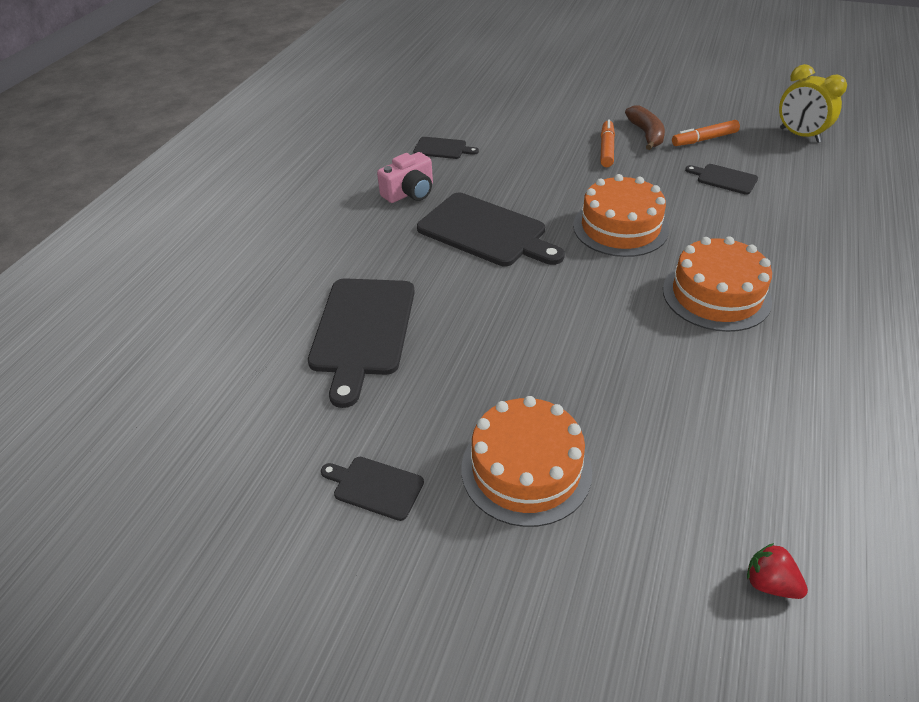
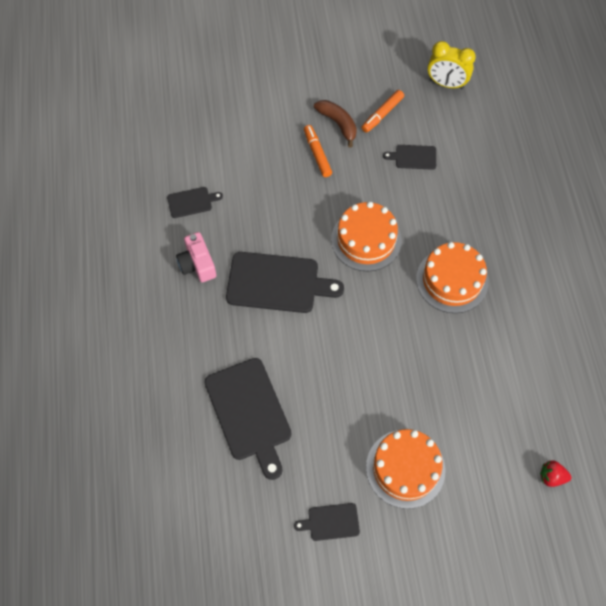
camera: 30 degrees left, 20 degrees up
(410, 192) = (197, 264): pink camera -> pink camera turned 135 degrees clockwise

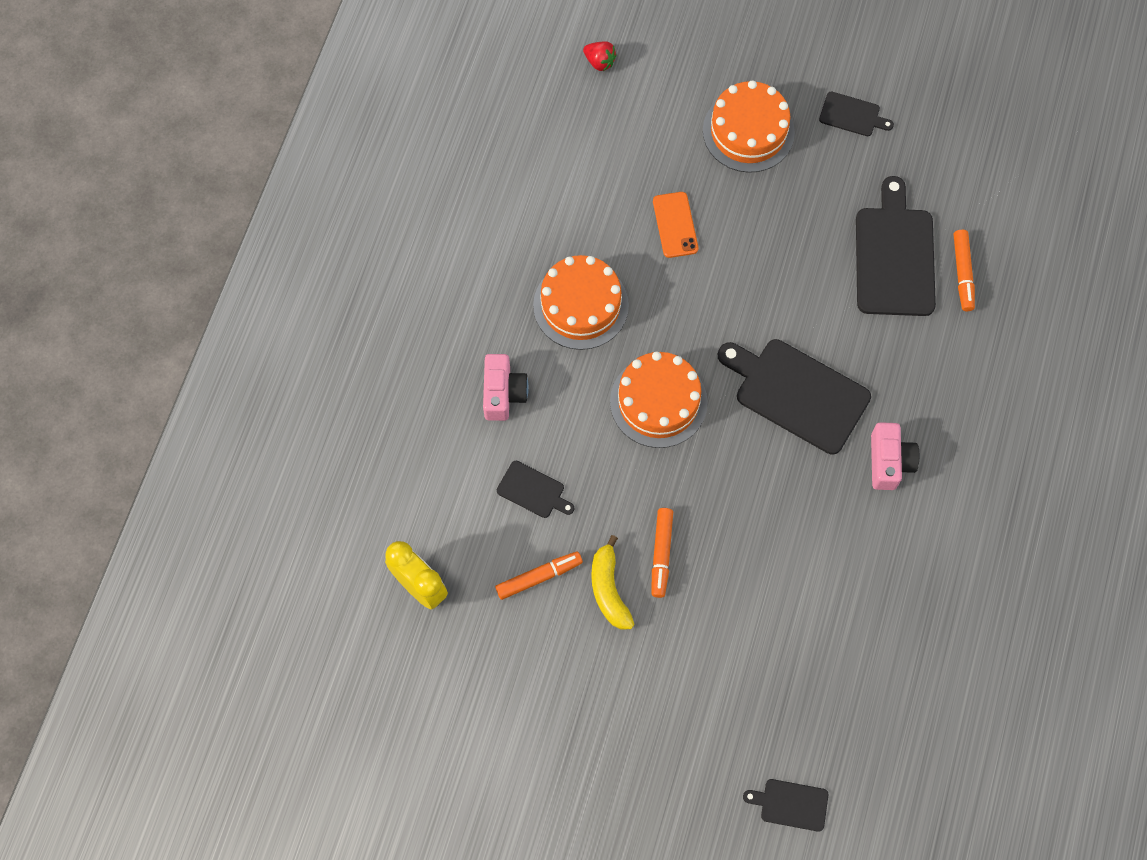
camera: 155 degrees left, 5 degrees up
(191, 202) = (864, 555): black cutting board -> black cutting board (791, 804)
(193, 422) = (962, 273): none -> orange marker
(338, 124) = (609, 589): brown banana -> yellow banana
(420, 366) = (675, 225): none -> orange phone
(466, 204) = (503, 393): none -> pink camera

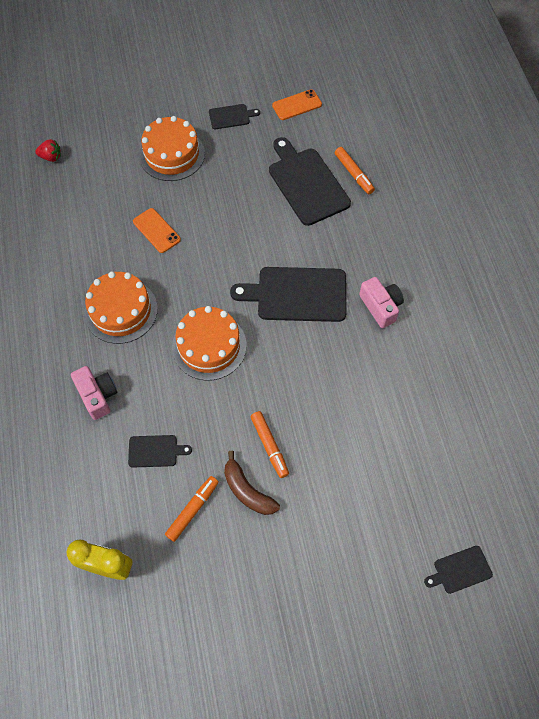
camera: 30 degrees left, 5 degrees down
(609, 589) = (247, 490): yellow banana -> brown banana
(947, 140) = (297, 105): none -> orange phone

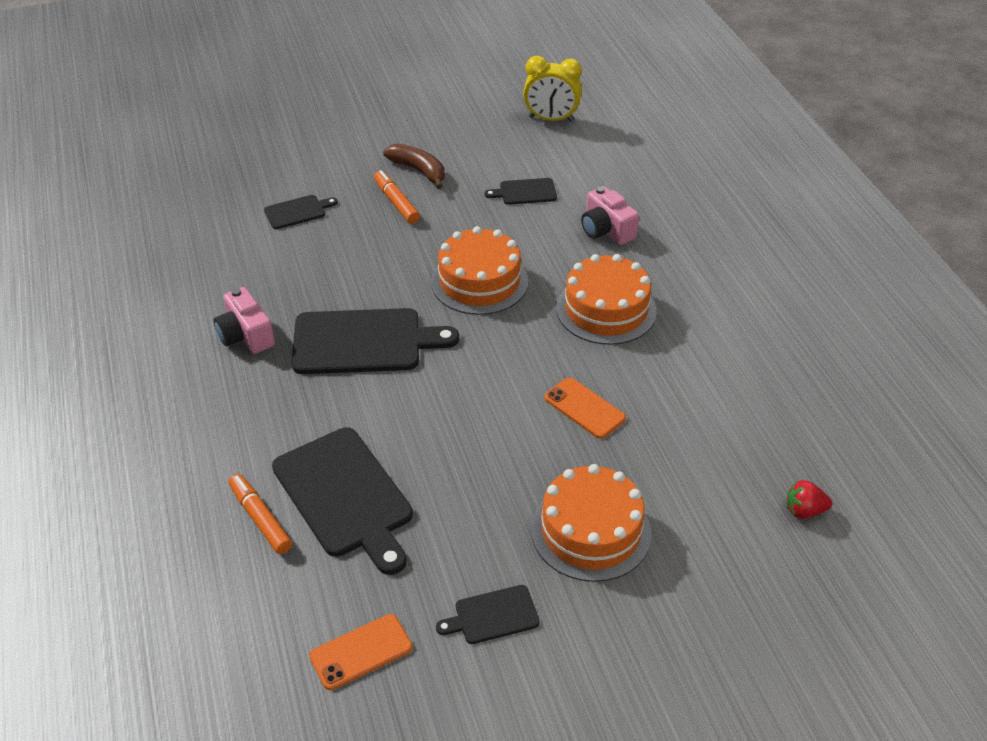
camera: 175 degrees right, 20 degrees down
(192, 510) = (475, 155): orange marker -> none
(460, 570) = (203, 134): black cutting board -> black cutting board (297, 212)

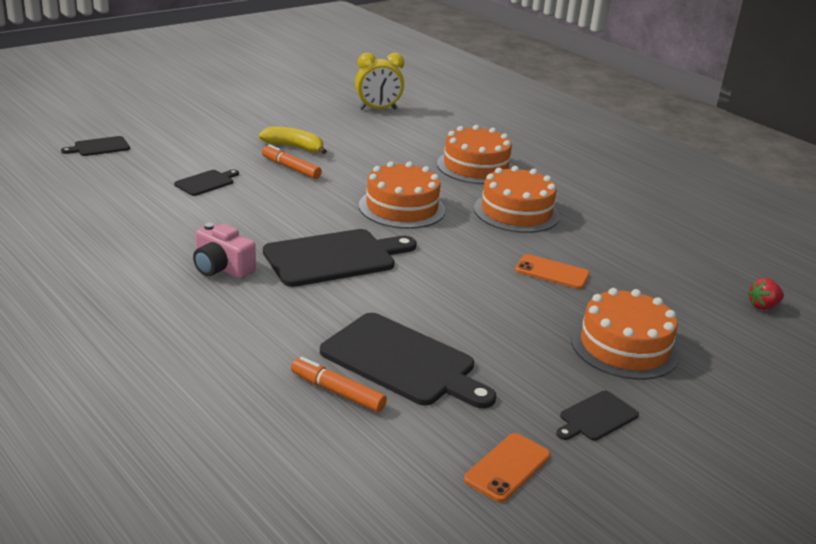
camera: 25 degrees left, 15 degrees down
(419, 171) = (294, 147): brown banana -> yellow banana
(525, 192) = (393, 151): black cutting board -> black cutting board (99, 147)
(606, 230) = (475, 167): pink camera -> orange cake

